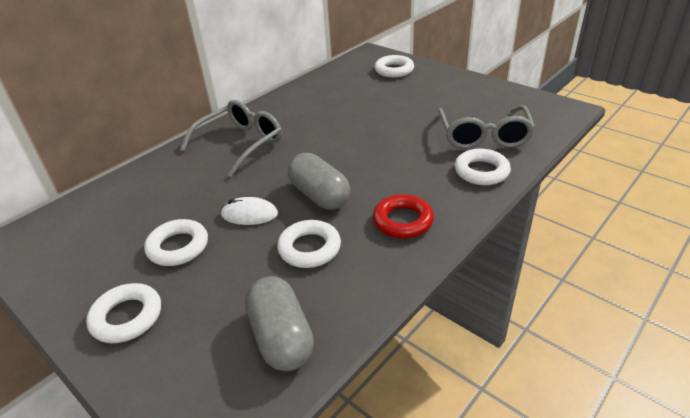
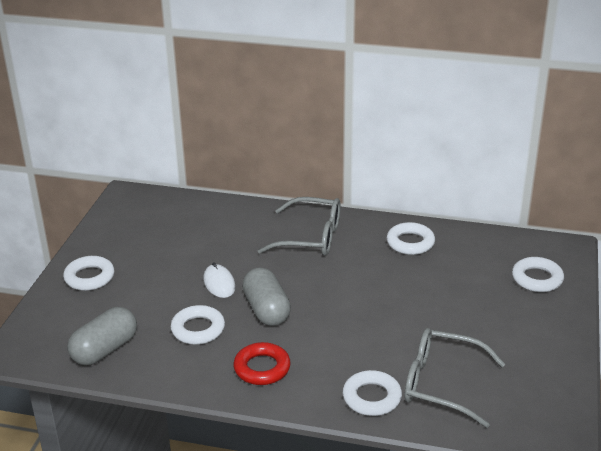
camera: 60 degrees right, 5 degrees down
(178, 247) = (163, 266): white ring -> white ring (410, 243)
(319, 195) = (266, 310): grey capsule -> grey capsule turned 45 degrees counterclockwise
(483, 136) = (441, 384): grey glasses -> grey glasses turned 45 degrees clockwise

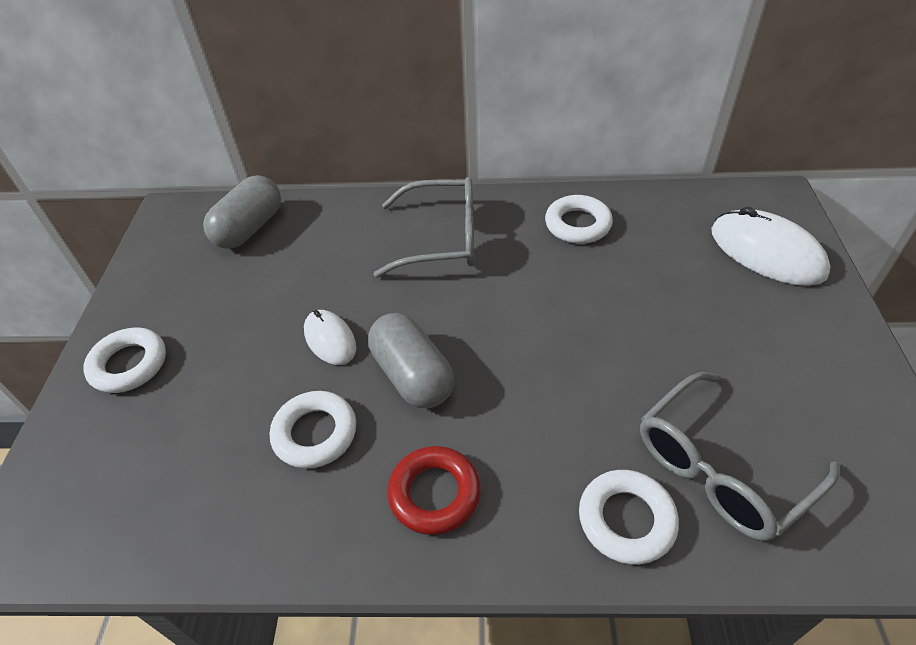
camera: 10 degrees left, 15 degrees up
(105, 350) = (168, 507): grey capsule -> grey capsule (249, 228)
(441, 384) = (720, 468): grey glasses -> grey glasses turned 45 degrees counterclockwise
(537, 279) = (766, 252): white ring -> white mouse

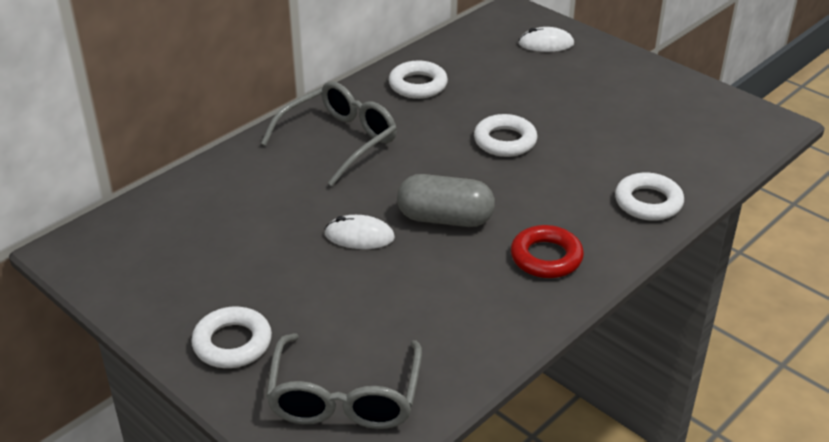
camera: 50 degrees left, 10 degrees down
(249, 228) = (170, 217): grey capsule -> none
(315, 433) = (434, 282): white ring -> white ring (505, 141)
(720, 468) = (657, 155): grey glasses -> grey glasses (345, 398)
(766, 252) = (546, 44): white mouse -> white mouse, size x0.59

